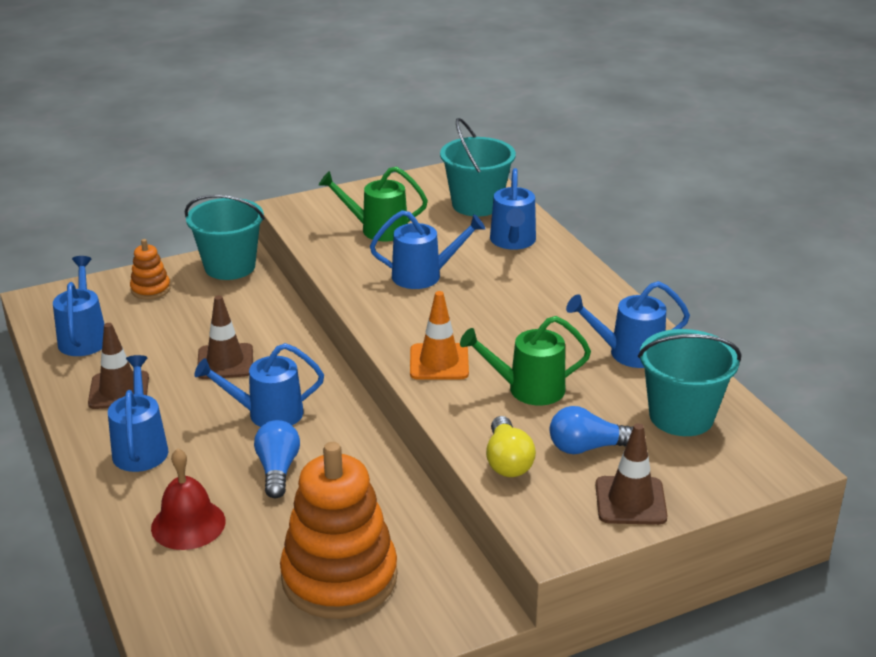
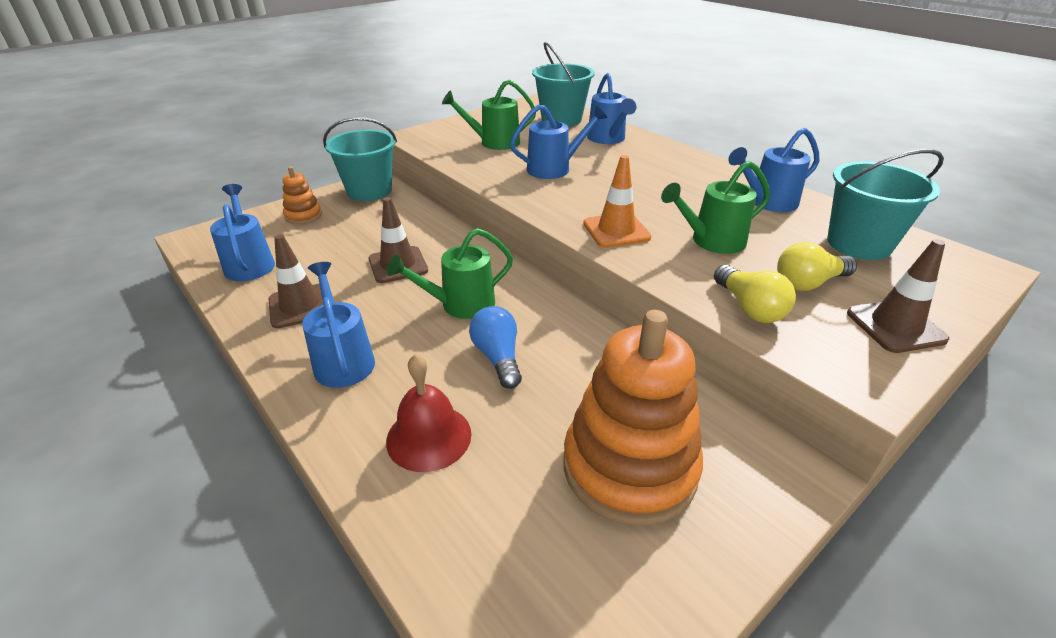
camera: 15 degrees left, 5 degrees up
(267, 414) = (460, 305): blue watering can -> green watering can
(587, 448) = (808, 283): blue light bulb -> yellow light bulb

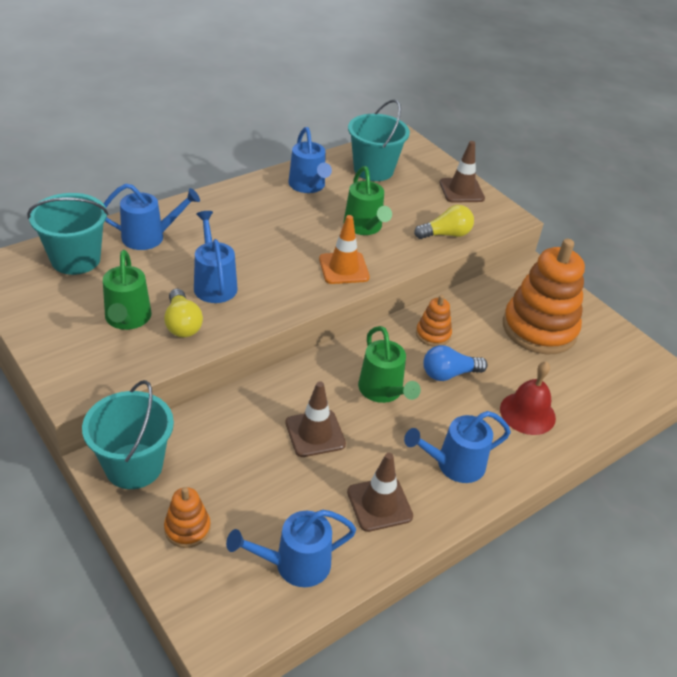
camera: 90 degrees left, 5 degrees up
(571, 343) = (433, 334): none -> orange stacking toy
(808, 283) = (419, 204): yellow light bulb -> yellow light bulb (182, 324)

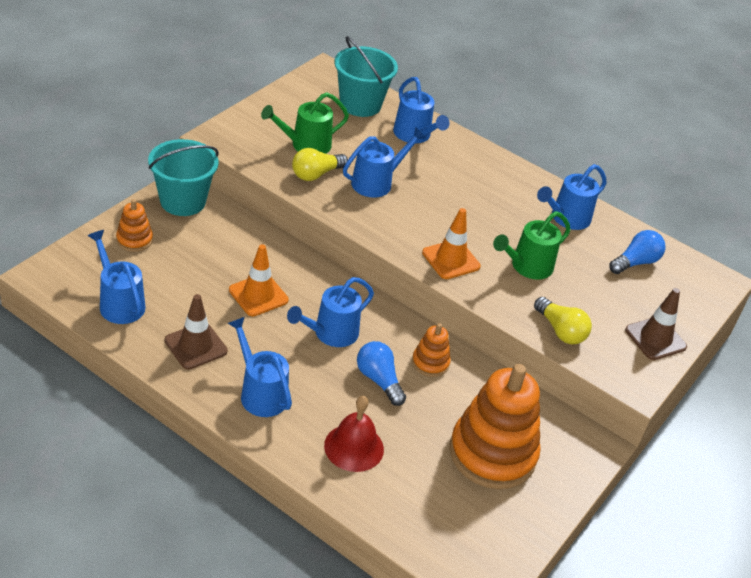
camera: 70 degrees right, 0 degrees up
(315, 433) = (258, 295): brown traffic cone -> orange traffic cone
(373, 170) = (635, 262): turquoise bucket -> blue light bulb
(383, 391) = (330, 334): green watering can -> blue watering can

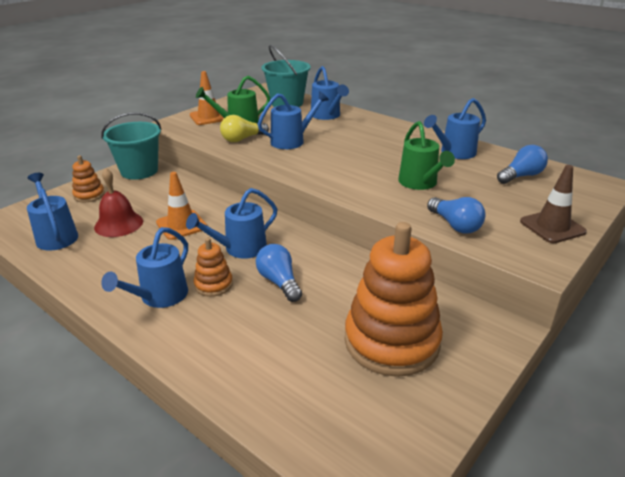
camera: 10 degrees right, 10 degrees down
(196, 346) = (111, 263): brown traffic cone -> none
(260, 393) = (159, 297): blue watering can -> blue watering can turned 120 degrees counterclockwise
(354, 447) = (243, 341): red bell -> red bell (118, 224)
(430, 363) = (331, 266): orange stacking toy -> orange stacking toy (213, 285)
(451, 260) = (350, 182): orange traffic cone -> orange traffic cone (208, 117)
(527, 267) = (420, 183): green watering can -> green watering can turned 75 degrees counterclockwise
(560, 331) = (455, 225): yellow light bulb -> blue light bulb

